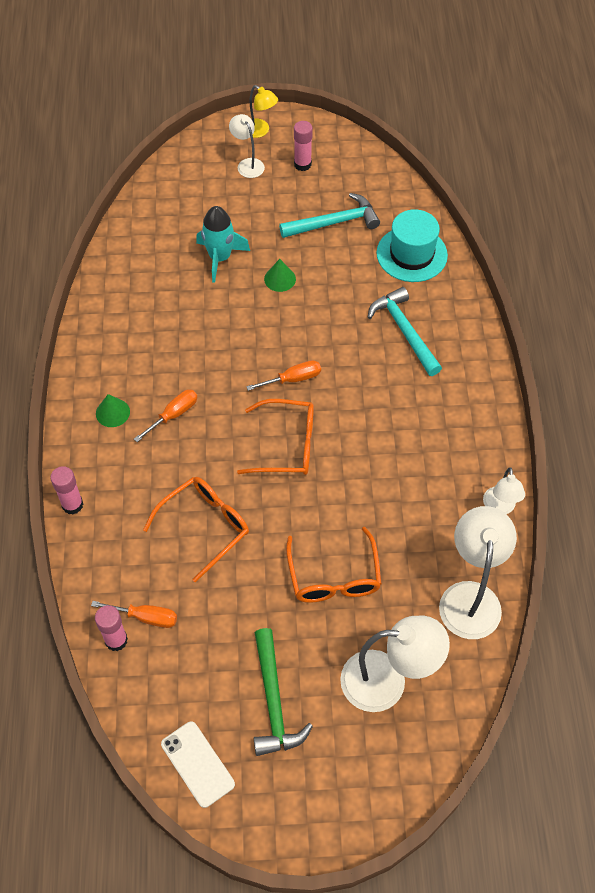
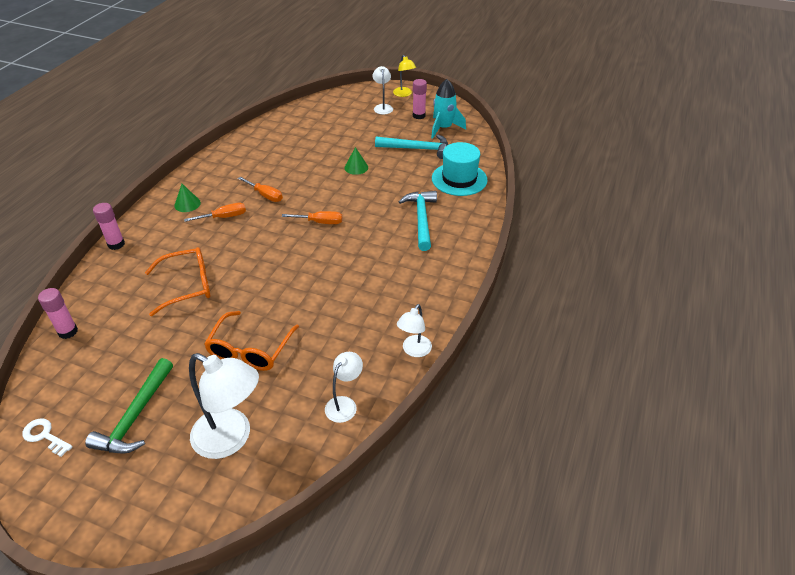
camera: 25 degrees right, 15 degrees down
(145, 617) = (99, 325): orange screwdriver -> orange screwdriver (265, 195)
(198, 764) = (45, 436): white phone -> white key
(220, 258) = (326, 146): turquoise rocket -> turquoise rocket (444, 128)
(287, 445) = (284, 258): orange glasses -> none
(470, 597) = (344, 404): white lamp -> white lamp, size x0.55

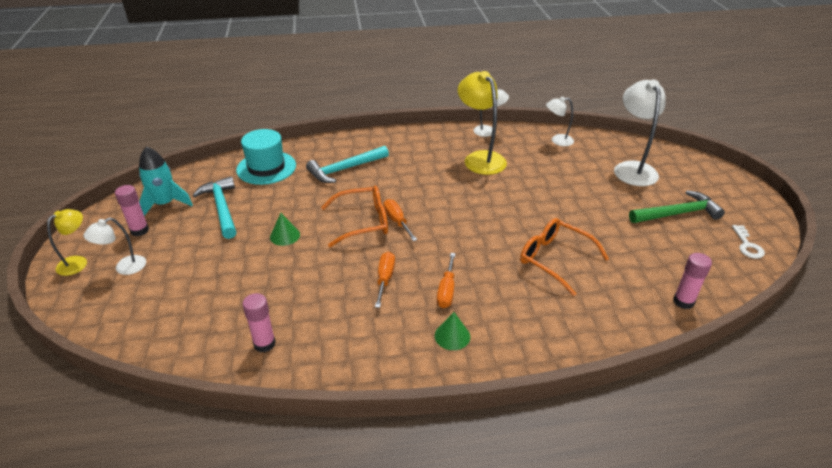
camera: 120 degrees left, 5 degrees down
(116, 244) = (567, 352): pink glue stick -> pink glue stick (264, 344)
(224, 217) = (446, 290): orange screwdriver -> orange screwdriver turned 120 degrees counterclockwise
(250, 350) = (569, 192): orange glasses -> orange glasses (363, 222)
(365, 314) = (480, 158): none -> yellow lamp

